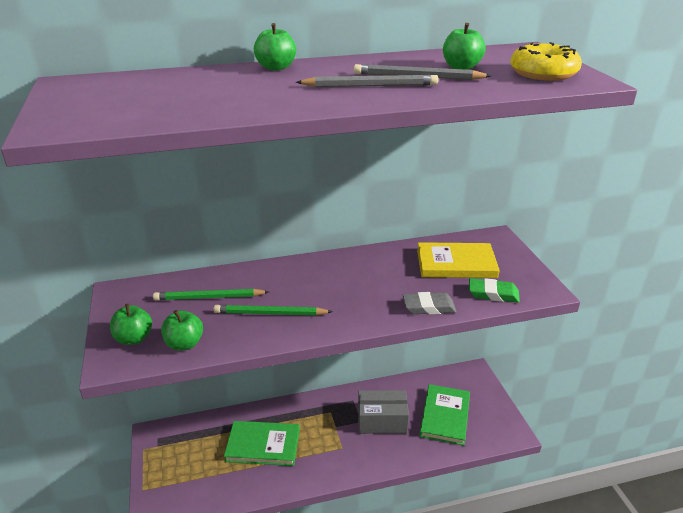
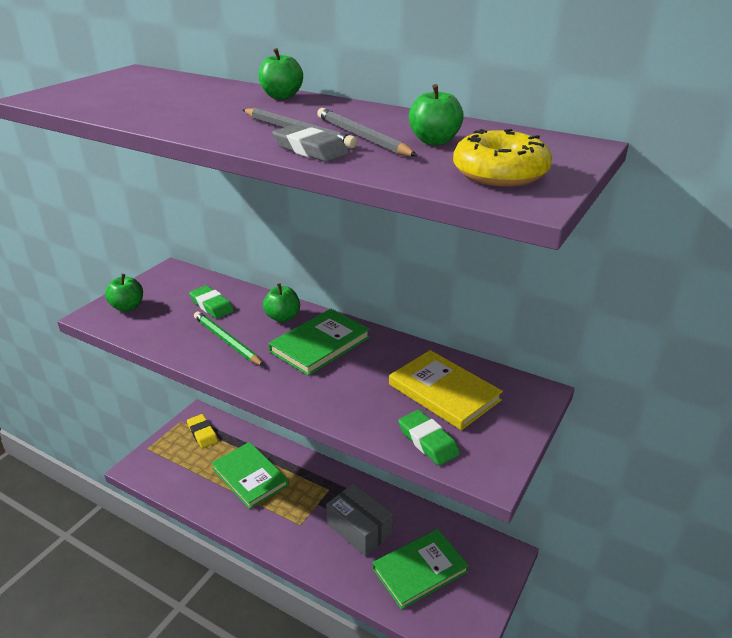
camera: 45 degrees right, 0 degrees up
(178, 444) = (202, 433): none -> yellow eraser
(184, 344) = (145, 329): green apple -> green apple (282, 317)
(209, 297) = (211, 305): green pencil -> green eraser
(339, 278) = (320, 344): none -> green book
(428, 307) = (347, 413): grey eraser -> grey eraser (310, 150)

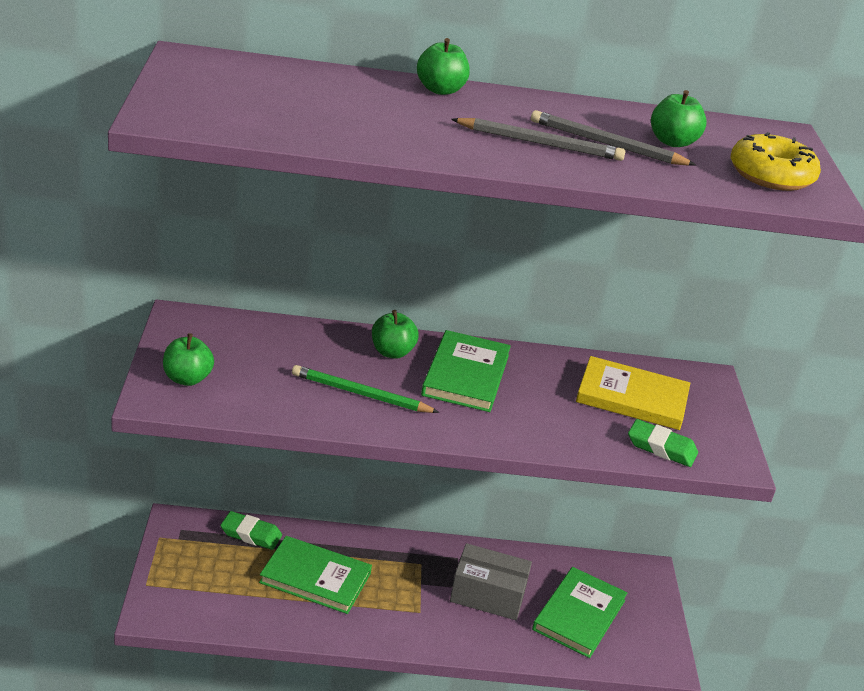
camera: 35 degrees left, 0 degrees up
(202, 433) = (206, 544): yellow eraser -> none
(211, 305) = (292, 354): green eraser -> green eraser (251, 534)
(310, 150) = (589, 167): grey eraser -> none

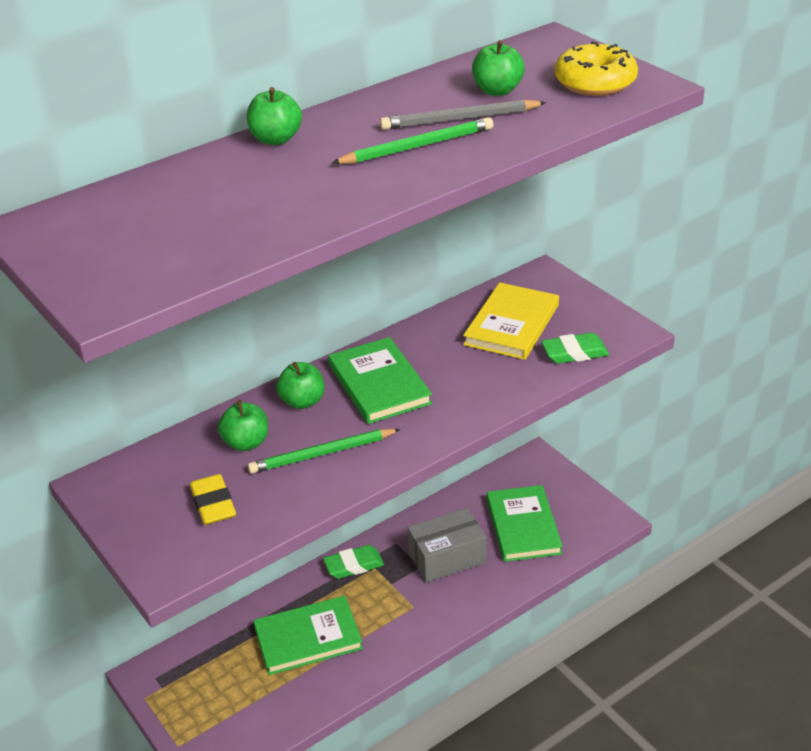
camera: 30 degrees left, 5 degrees up
(187, 379) = (169, 536): green apple -> green apple (246, 443)
(242, 377) = (213, 504): none -> yellow eraser
(251, 534) = (218, 639): green eraser -> green eraser (354, 565)
(540, 143) = (417, 147): grey pencil -> green pencil
(632, 397) = (512, 325): yellow book -> yellow book turned 45 degrees counterclockwise

